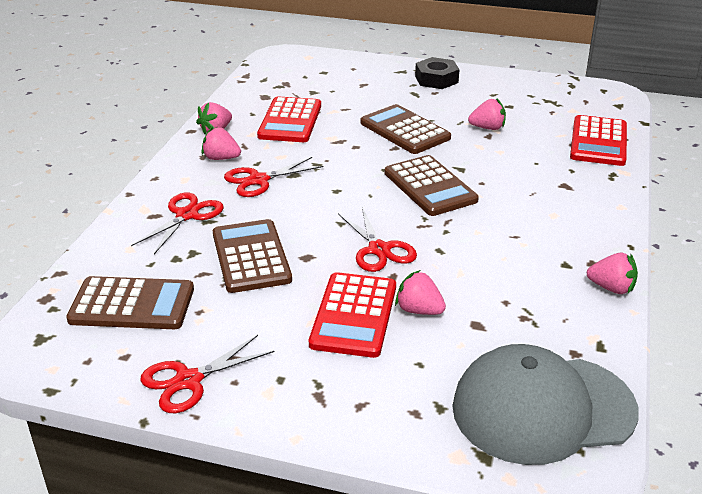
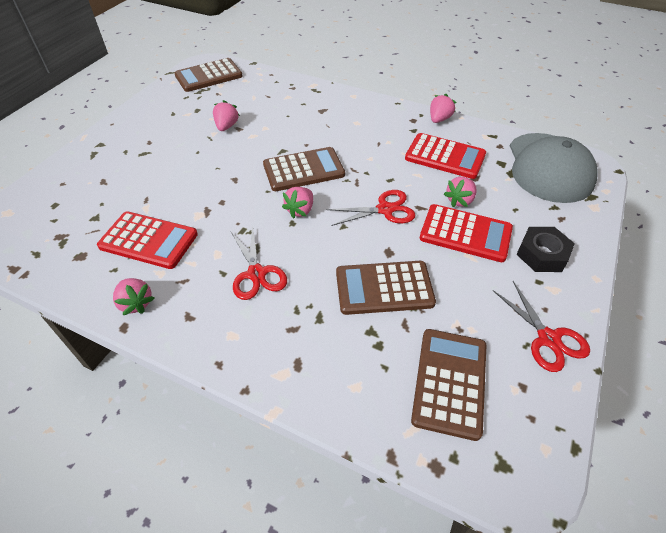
camera: 80 degrees left, 15 degrees up
(187, 215) = (304, 334): red scissors -> none
(221, 158) = (201, 301): pink strawberry -> pink strawberry (300, 210)
(405, 130) = (208, 169): brown calculator -> brown calculator (208, 76)
(436, 79) = (125, 137): black nut -> black nut (542, 254)
(598, 142) = (270, 85): red calculator -> red calculator (445, 157)

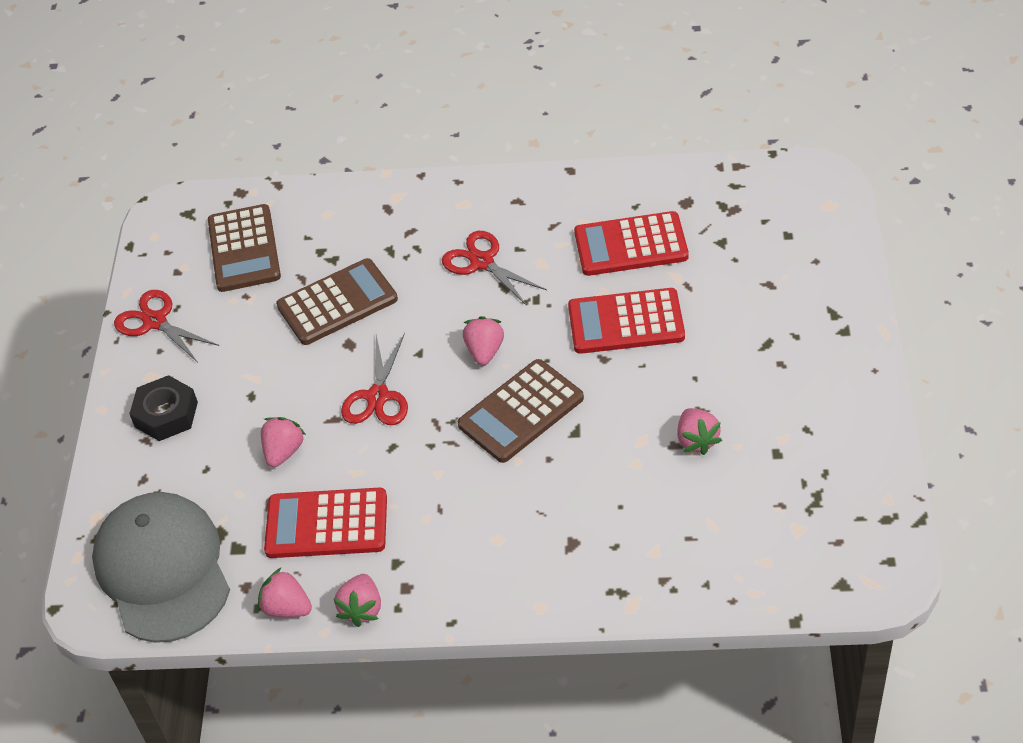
camera: 160 degrees right, 0 degrees up
(136, 303) = (579, 190): pink strawberry -> pink strawberry (287, 608)
(208, 76) = (841, 542): brown calculator -> none
(385, 209) = (377, 397): red scissors -> red scissors turned 45 degrees counterclockwise
(465, 233) = (264, 404): red calculator -> red calculator (626, 322)

